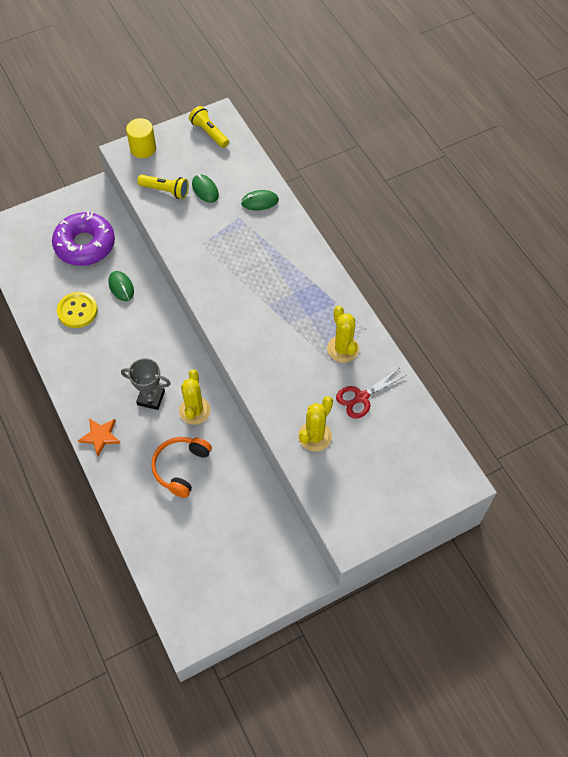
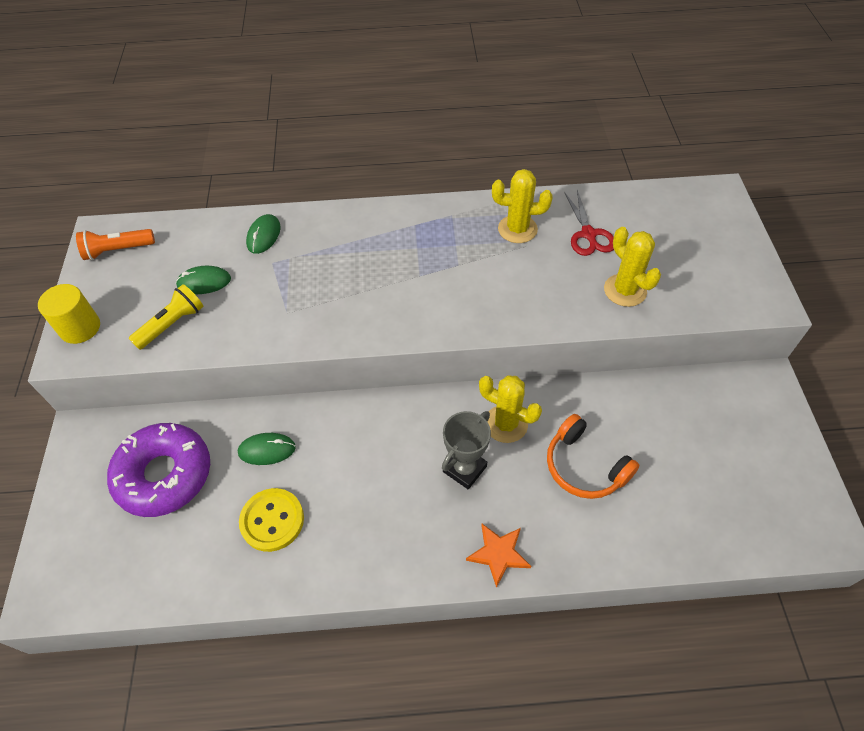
camera: 65 degrees left, 5 degrees down
(209, 133) = (117, 250): yellow flashlight -> orange flashlight

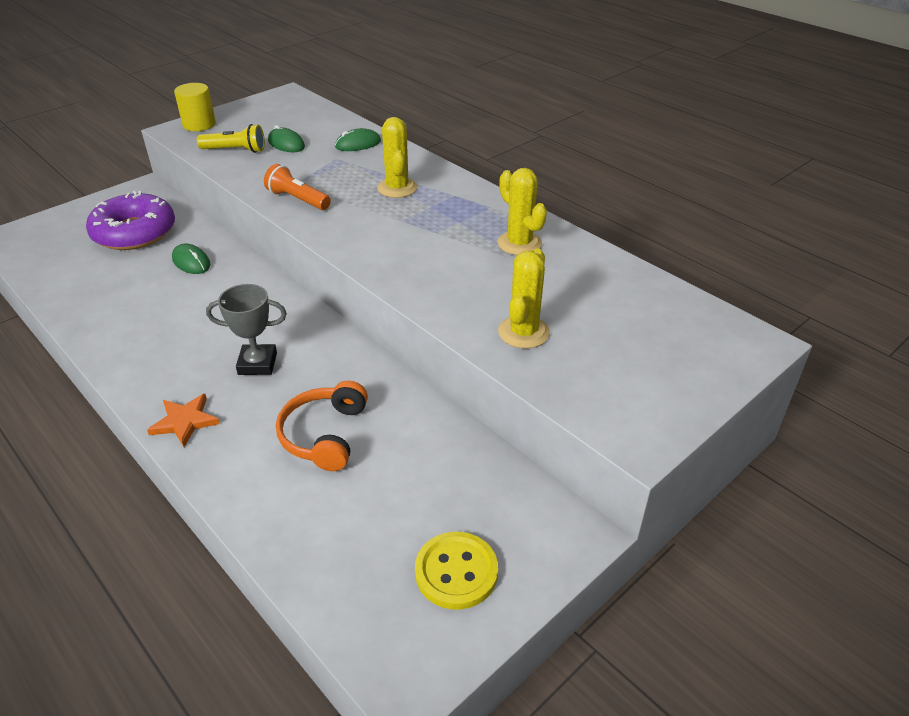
camera: 50 degrees right, 15 degrees down
(117, 250) = (279, 105): orange flashlight -> orange flashlight (297, 199)
(272, 520) = (131, 293): yellow button -> yellow button (456, 572)
(506, 424) = (327, 366): yellow cactus -> yellow cactus (397, 188)
(588, 234) = (568, 283): red scissors -> none

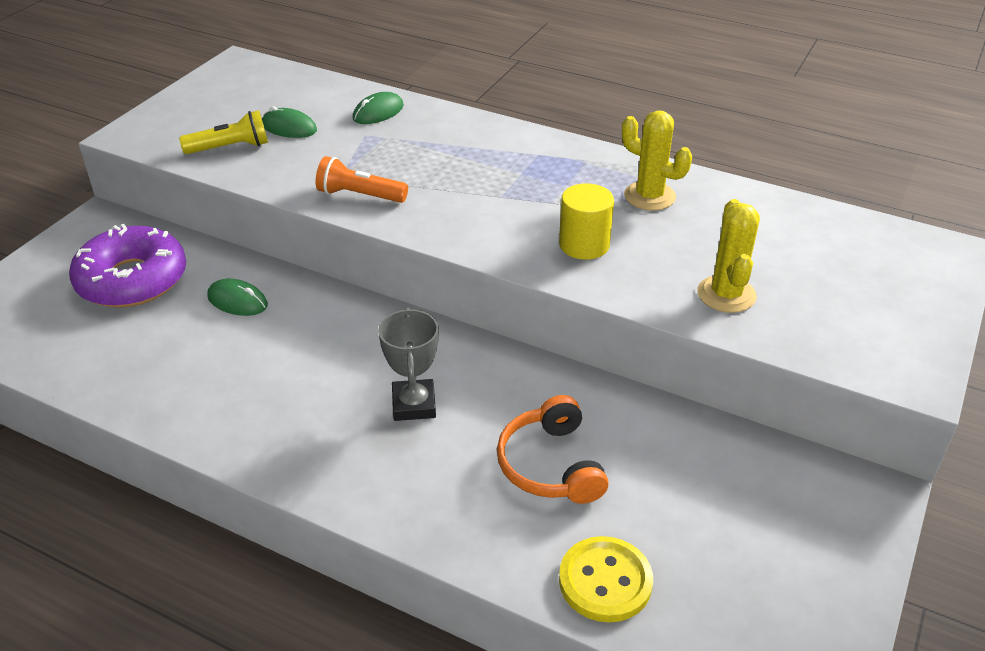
camera: 20 degrees left, 0 degrees up
(185, 421) = (378, 495): orange star -> none
(199, 124) = (154, 122): yellow cylinder -> yellow cylinder (584, 245)
(257, 363) = (414, 404): grey trophy -> grey trophy turned 75 degrees counterclockwise
(397, 188) = (467, 158): yellow cactus -> none
(456, 572) = (789, 568): yellow button -> yellow button (605, 581)

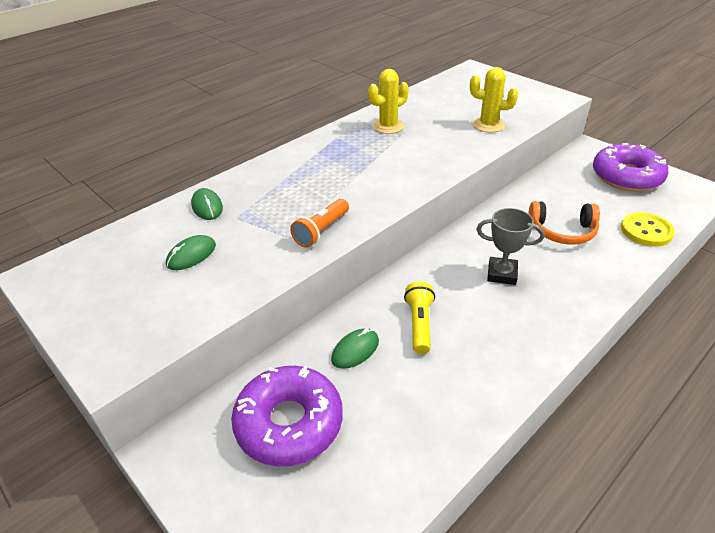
camera: 70 degrees left, 0 degrees up
(230, 147) = (197, 293): yellow flashlight -> yellow flashlight (419, 324)
(584, 245) = (426, 155): yellow cylinder -> none
(790, 554) = (626, 176): none -> purple donut

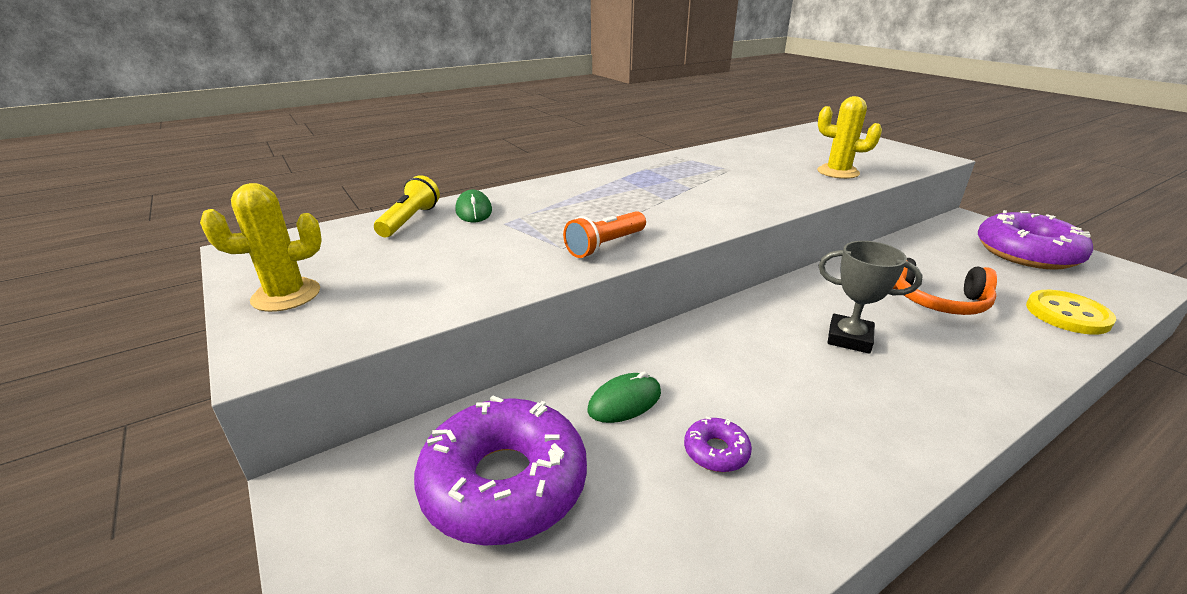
camera: 10 degrees right, 10 degrees down
(191, 255) = (434, 251): green mouse -> none
(388, 126) = (710, 164): yellow cactus -> yellow cactus (286, 295)
(419, 324) = (723, 382): yellow flashlight -> yellow flashlight (409, 220)
(420, 377) = (716, 451): none -> purple donut

